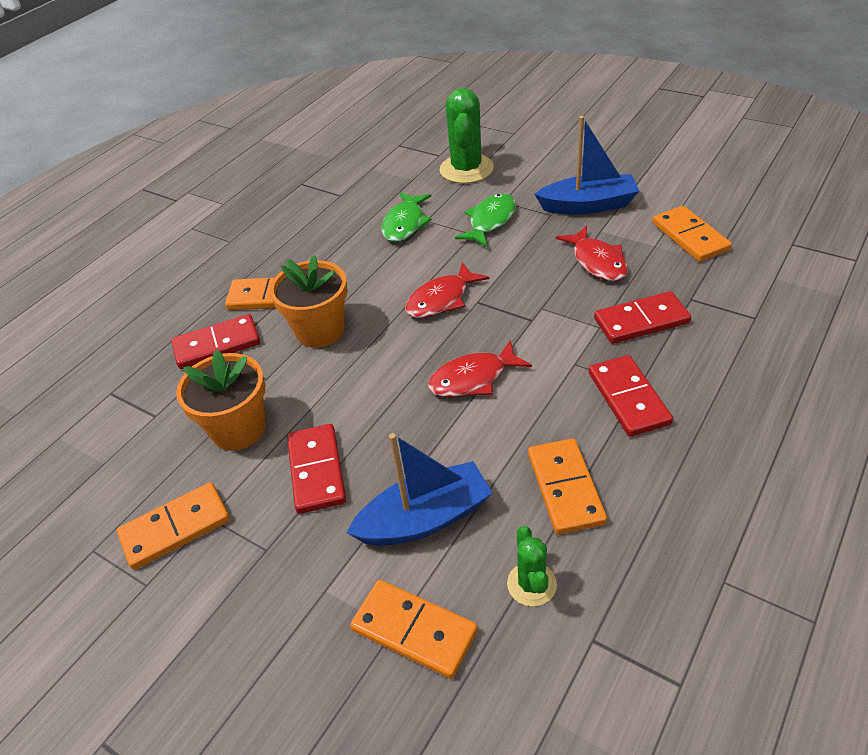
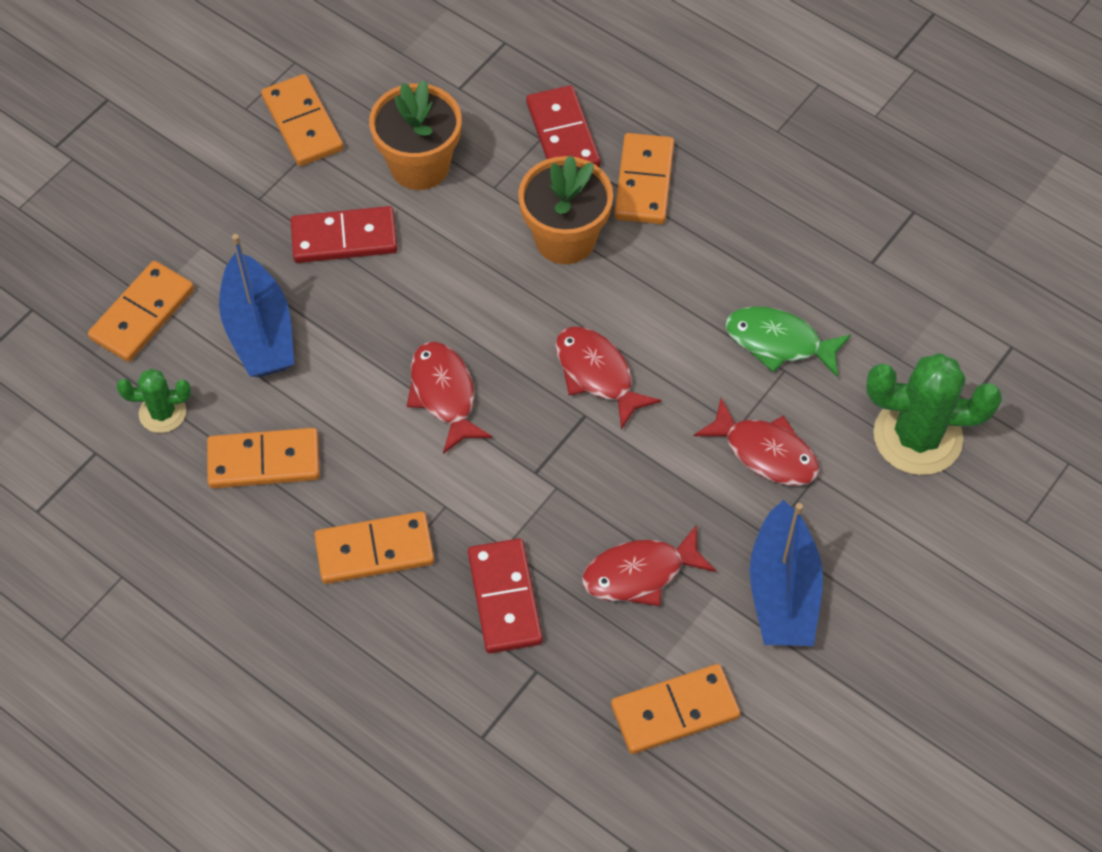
camera: 90 degrees right, 15 degrees up
(490, 221) = (765, 452): green fish -> red fish
(628, 398) = (374, 550): red domino -> orange domino

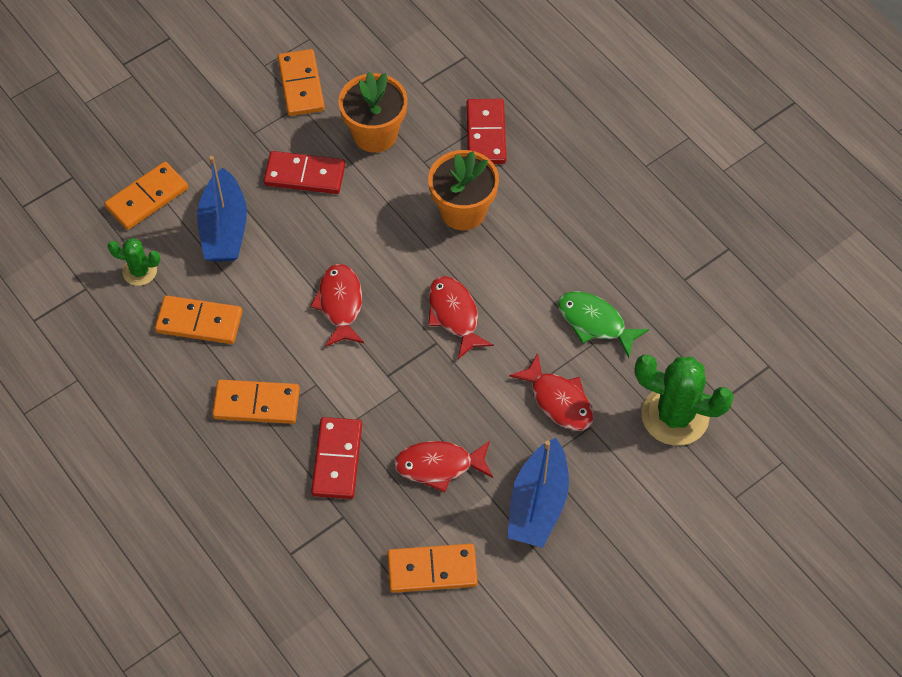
camera: 15 degrees right, 0 degrees up
(644, 182) = (534, 182): orange domino -> none

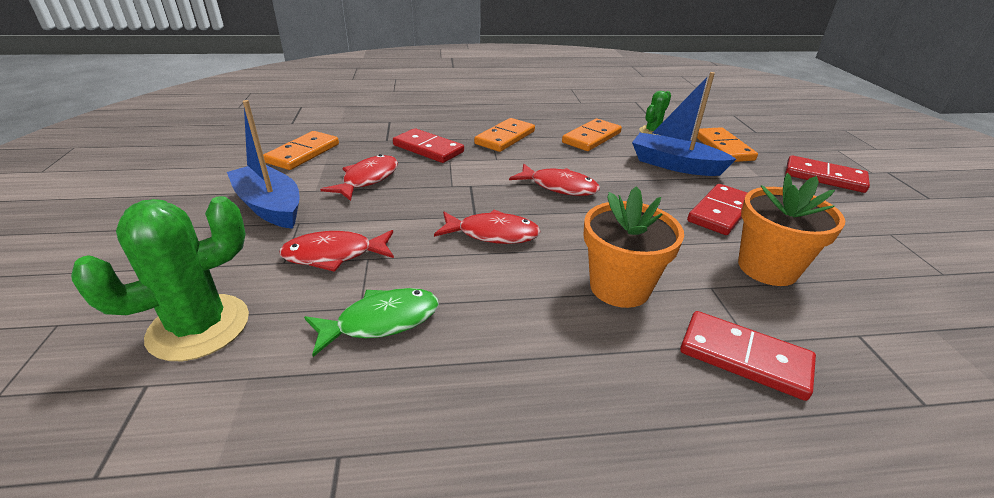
camera: 120 degrees right, 25 degrees down
(172, 110) = (824, 177): none -> red domino
(301, 85) = (857, 245): orange domino -> none

